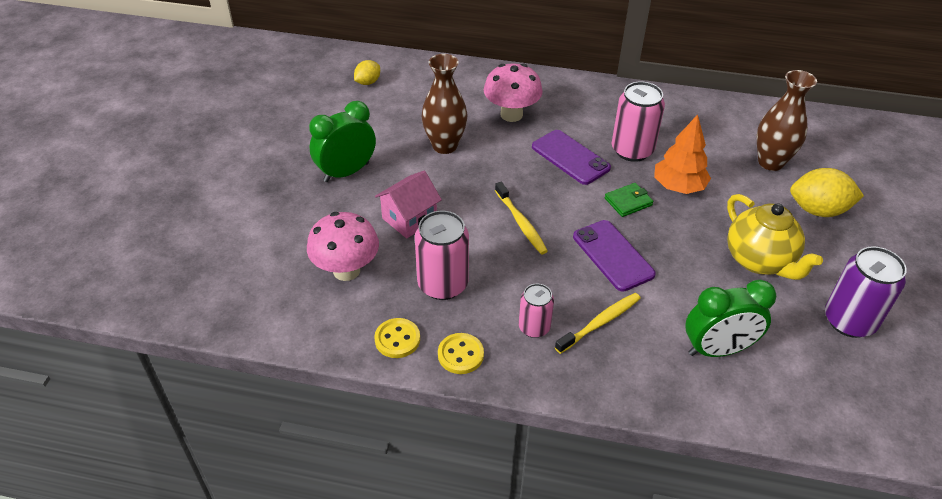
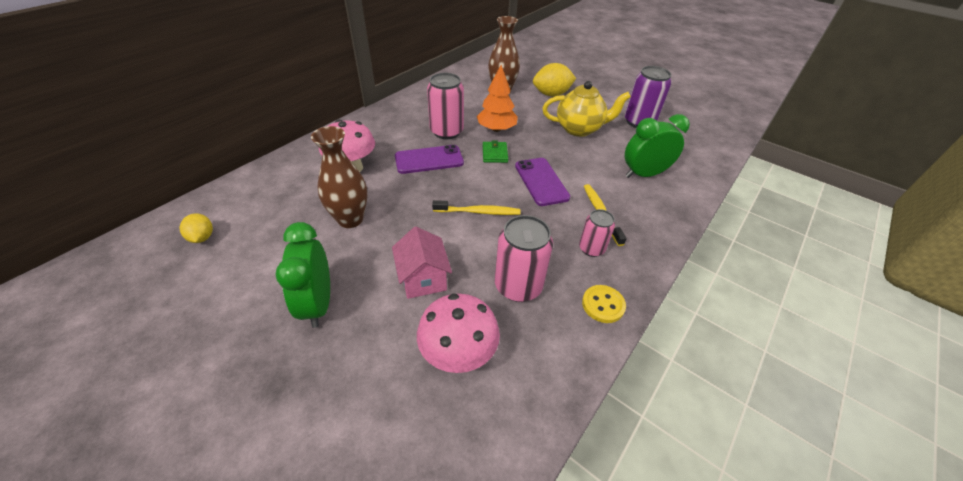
camera: 65 degrees left, 0 degrees up
(397, 339) = (568, 344): yellow button -> none
(612, 255) = (541, 181): purple phone -> purple phone turned 75 degrees clockwise
(717, 350) = (644, 174): green clock -> green clock turned 120 degrees counterclockwise
(818, 210) = (551, 94): yellow lemon -> yellow lemon turned 45 degrees clockwise

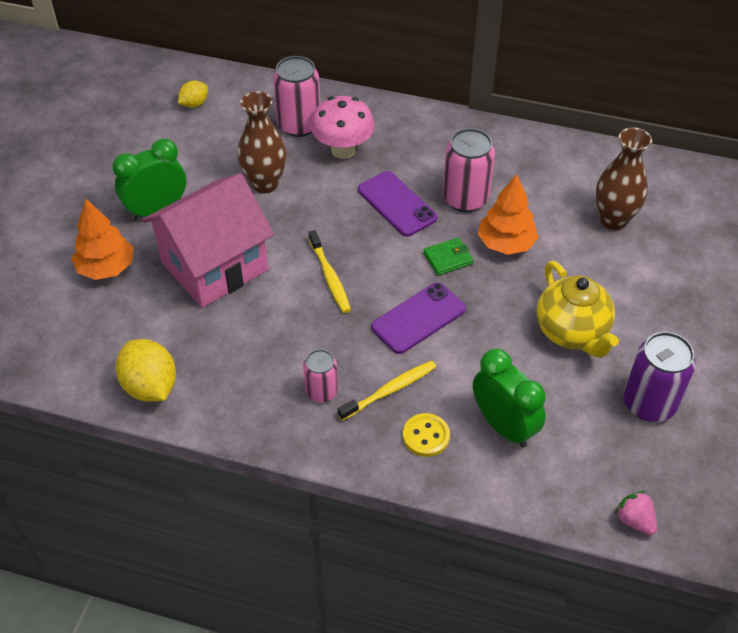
camera: 70 degrees right, 5 degrees up
(367, 370) = (106, 268): none -> orange tree
(423, 278) = (214, 266): pink house -> pink house, size x1.89
(458, 354) = (141, 319): pink mushroom -> none
(518, 286) = (237, 340): pink can -> pink can (299, 125)
(551, 94) = (650, 278): yellow lemon -> yellow lemon (150, 386)
(603, 305) = (242, 416): yellow button -> yellow button (426, 436)
(718, 151) = (634, 520): none -> pink strawberry

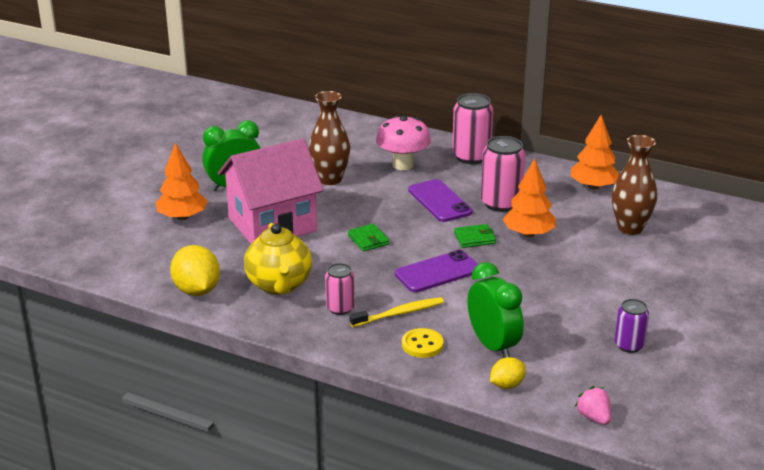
camera: 10 degrees right, 20 degrees down
(194, 104) = (285, 127): yellow lemon -> yellow lemon (506, 385)
(299, 125) = (370, 147): pink can -> pink can (471, 157)
(329, 277) = (368, 240): yellow toothbrush -> green wallet
(560, 159) = (593, 186): none -> orange tree
(572, 332) = (571, 294): yellow teapot -> yellow teapot (279, 285)
(649, 403) = (629, 345): purple can -> purple can, size x0.60

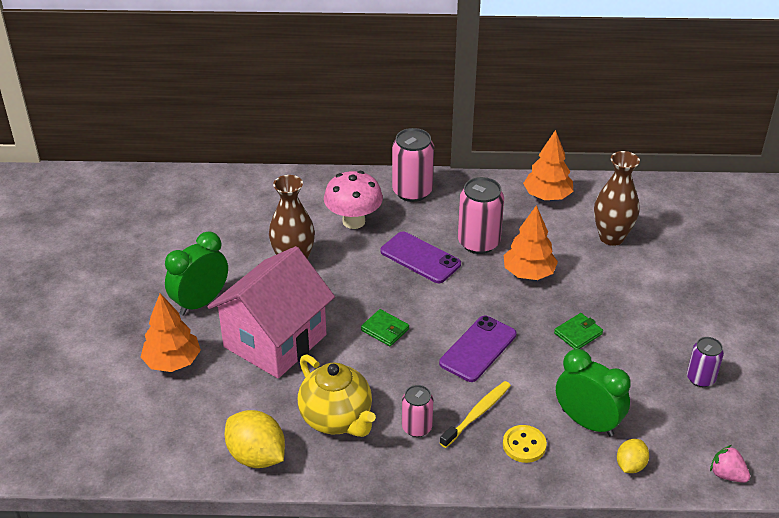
camera: 25 degrees left, 10 degrees up
(474, 238) = (483, 294): green wallet -> green wallet (578, 333)

